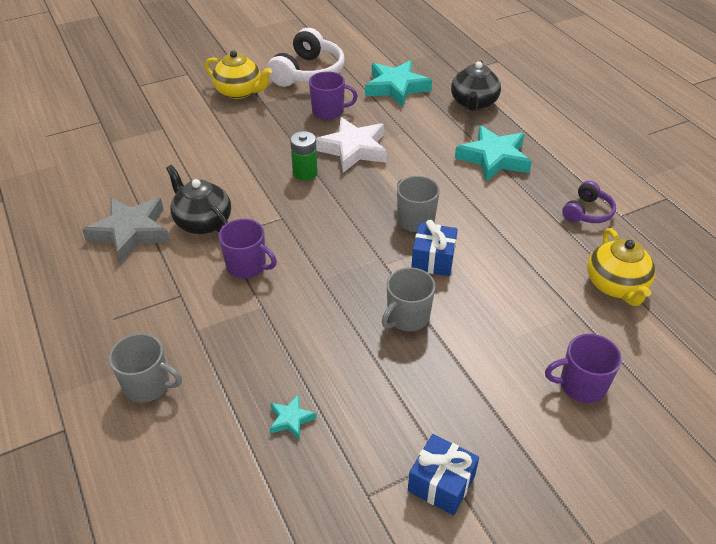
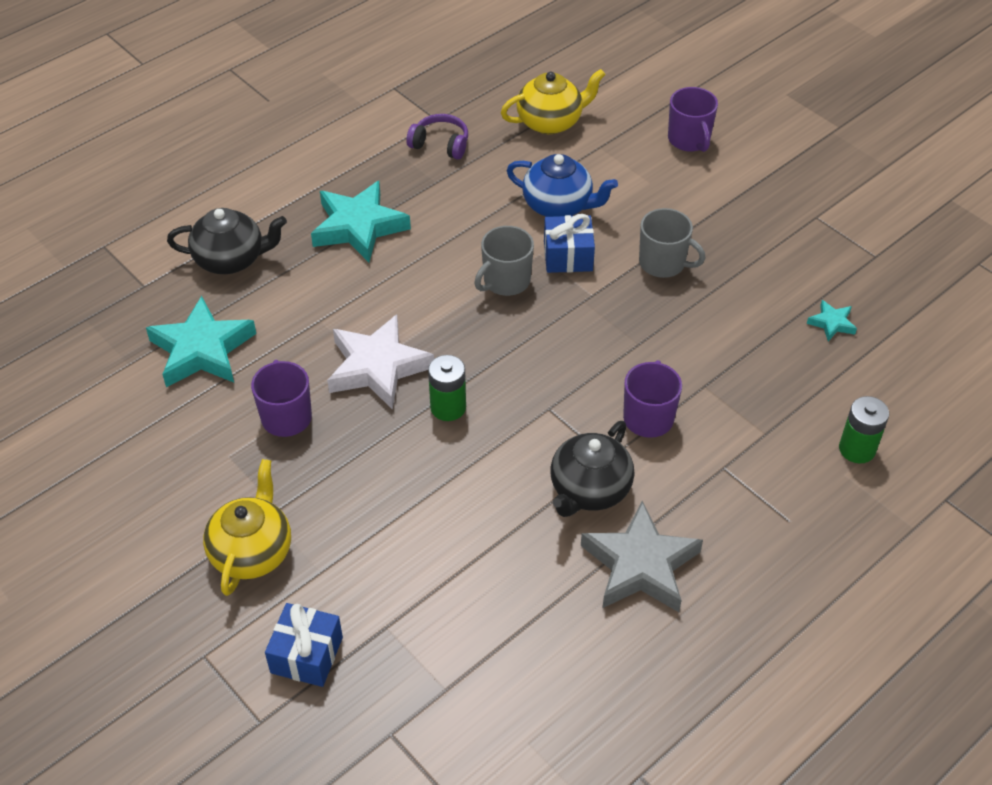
camera: 105 degrees left, 5 degrees up
(148, 385) = (857, 449): grey mug -> green battery
(308, 72) = (173, 472): white headphones -> none
(441, 483) = (837, 213): blue gift -> blue gift (306, 655)
(496, 267) = (558, 206): none -> blue teapot

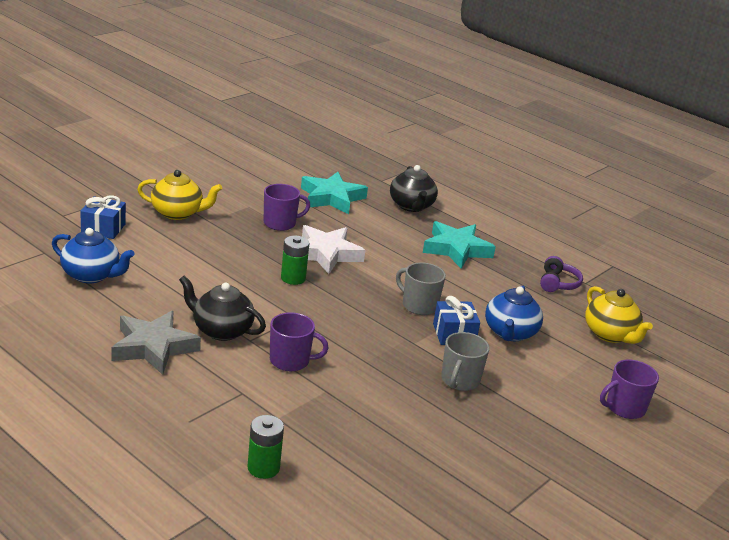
camera: 80 degrees right, 20 degrees down
(458, 657) = (92, 275): none -> blue teapot
(831, 323) = (411, 471): turquoise star -> none

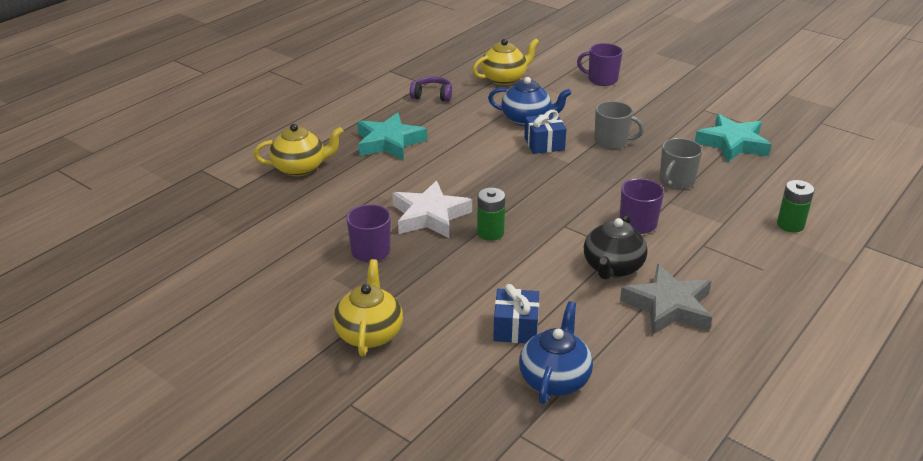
camera: 90 degrees left, 5 degrees up
(103, 228) = (434, 393): blue gift -> blue gift (515, 328)
(332, 198) = (293, 219): turquoise star -> turquoise star (732, 144)
(411, 206) = (300, 168): black teapot -> yellow teapot
(419, 305) = (505, 161): grey mug -> grey mug (676, 181)
(624, 408) = (602, 79): purple mug -> purple mug turned 135 degrees clockwise

